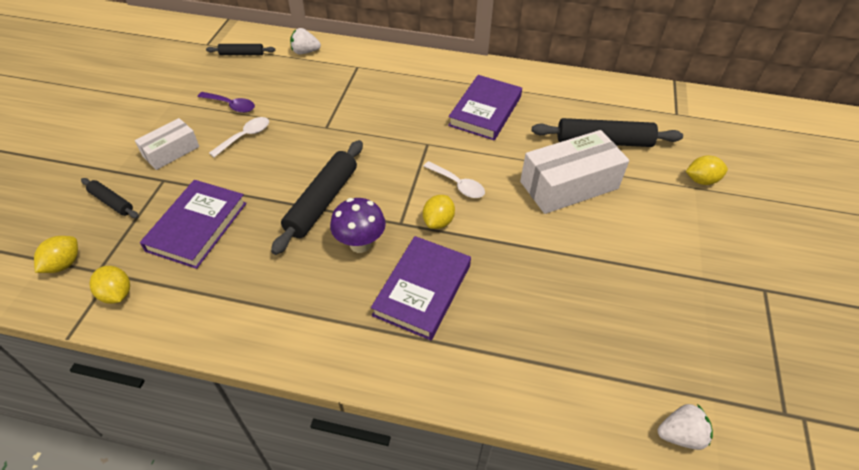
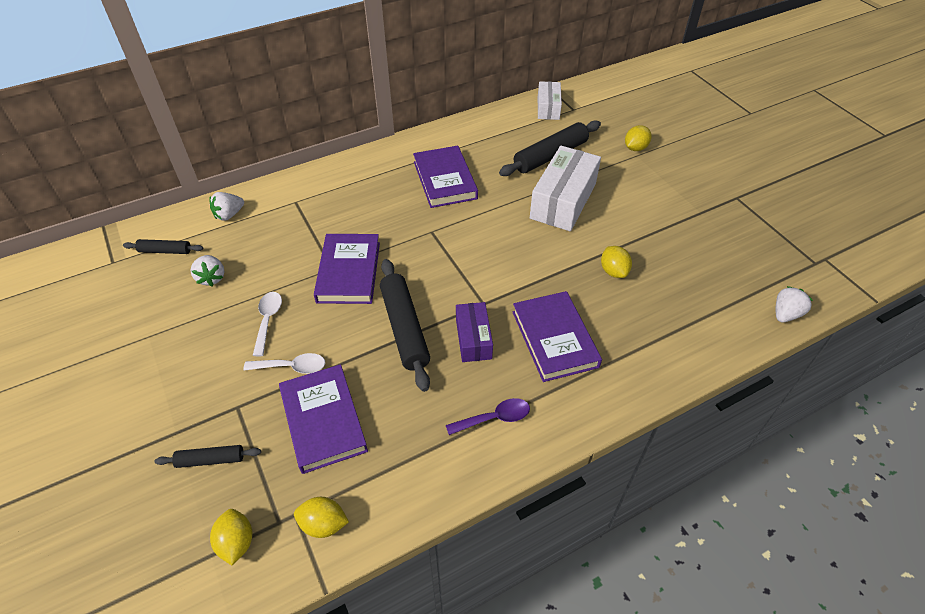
camera: 40 degrees left, 0 degrees up
(171, 151) = (211, 378): white box -> white box (548, 108)
(231, 105) = (217, 302): purple spoon -> purple spoon (494, 418)
(242, 54) = (165, 251): black rolling pin -> black rolling pin turned 45 degrees clockwise
(246, 87) = (211, 278): none -> white strawberry
(333, 137) = (349, 272): none -> purple book
(360, 244) = (473, 339): purple mushroom -> purple box
(438, 221) = (508, 284): yellow lemon -> yellow lemon (613, 271)
(458, 185) = (490, 248): white spoon -> white spoon (292, 367)

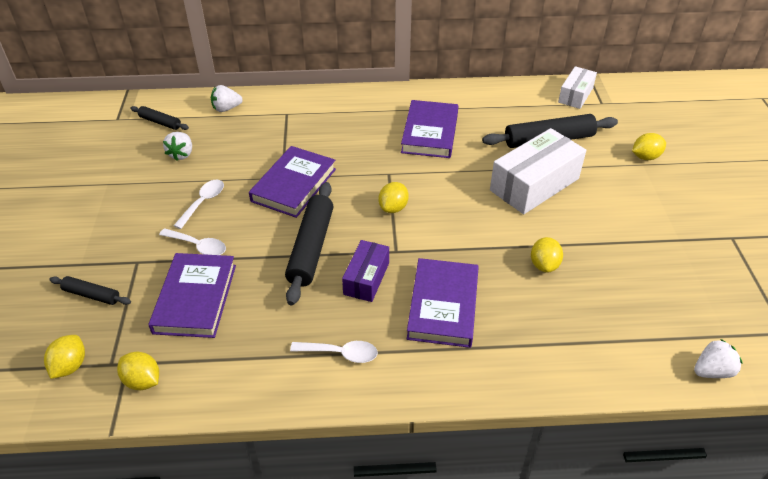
camera: 25 degrees right, 5 degrees down
(456, 263) = (393, 208): none -> yellow lemon
(494, 418) = (341, 353): purple spoon -> white spoon

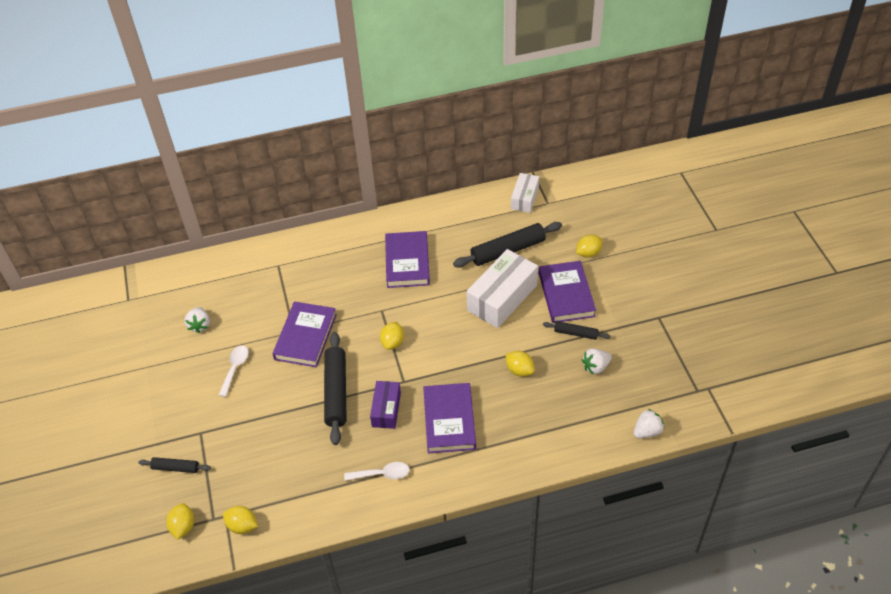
camera: 10 degrees left, 5 degrees up
(160, 122) = (168, 296): black rolling pin -> black rolling pin (576, 333)
(195, 298) = (258, 454): purple book -> purple book (566, 294)
(198, 246) = (245, 409): white spoon -> none
(226, 108) = (223, 270): white strawberry -> white strawberry (595, 367)
(544, 265) = (519, 370): yellow lemon -> yellow lemon turned 45 degrees counterclockwise

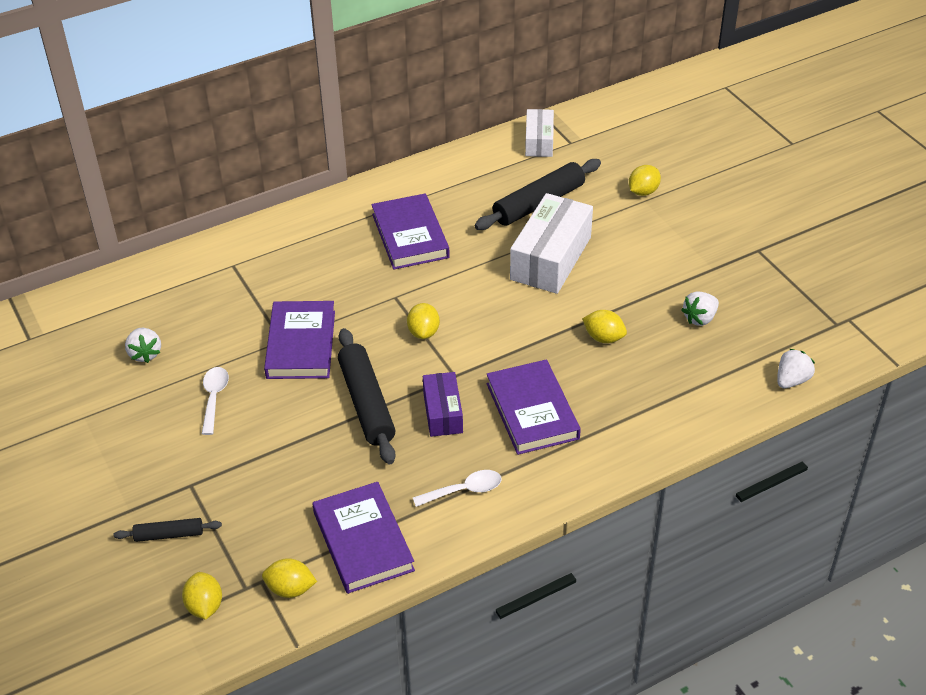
camera: 15 degrees left, 5 degrees down
(566, 294) = (632, 242): purple book -> purple book (363, 541)
(576, 333) = (660, 284): black rolling pin -> none

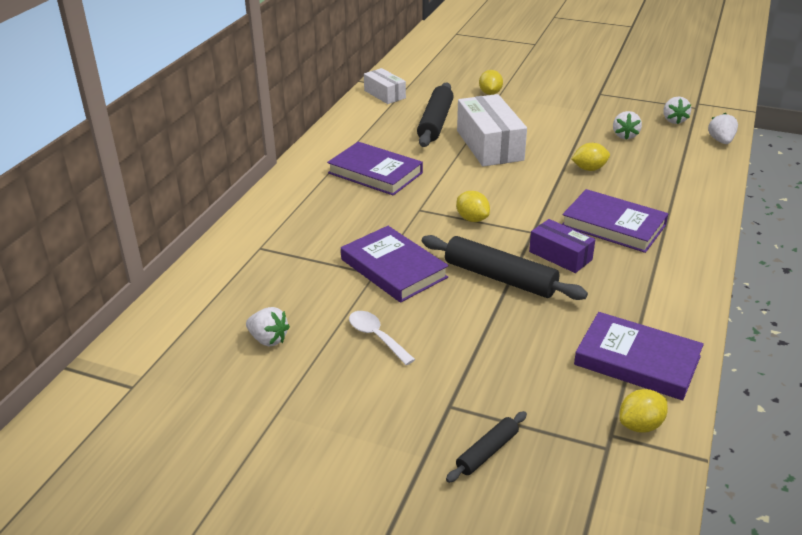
camera: 40 degrees left, 10 degrees down
(205, 606) = (598, 483): yellow lemon -> none
(464, 490) = (648, 290): white spoon -> none
(783, 327) = (674, 120): none -> white strawberry

